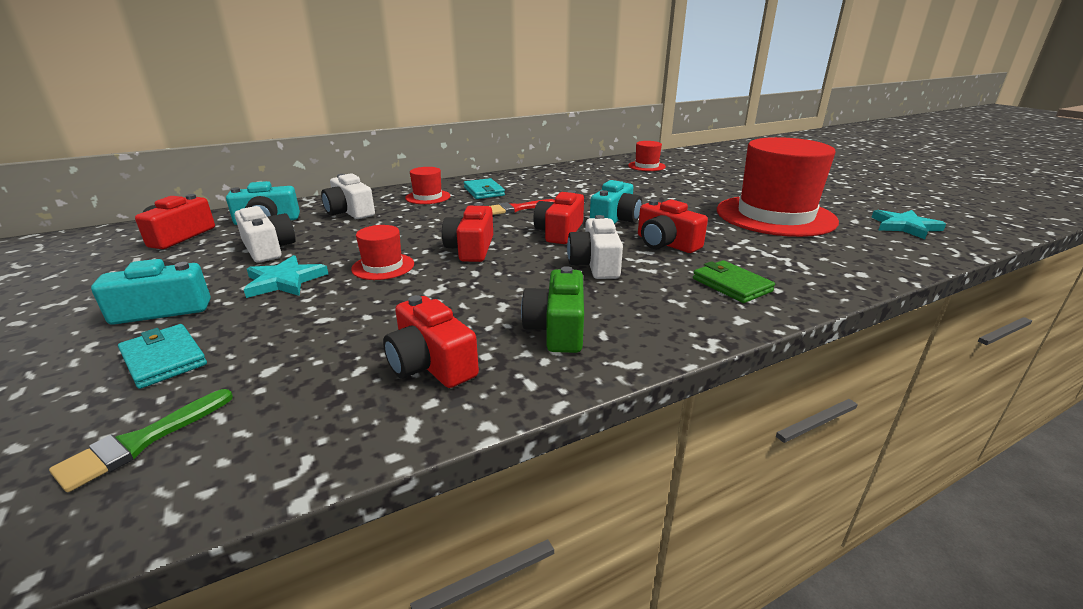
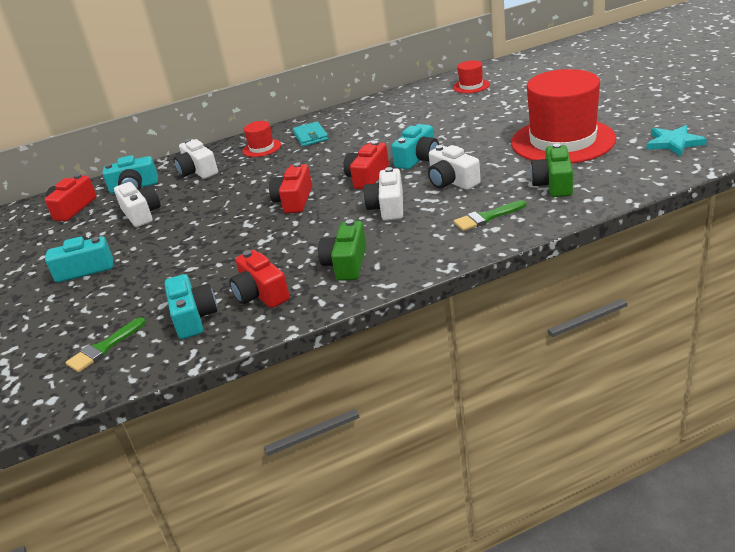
camera: 10 degrees right, 5 degrees up
(164, 359) = (98, 302): turquoise wallet -> none
(284, 281) = (159, 241): turquoise star -> none
(316, 395) = (193, 317): none -> turquoise camera
(383, 266) = (227, 223): red hat -> none
(517, 208) = (337, 154): red brush -> none
(666, 243) = (452, 181): red camera -> white camera
(731, 285) = (486, 217): green wallet -> green brush
(794, 255) = (553, 184): none -> green camera

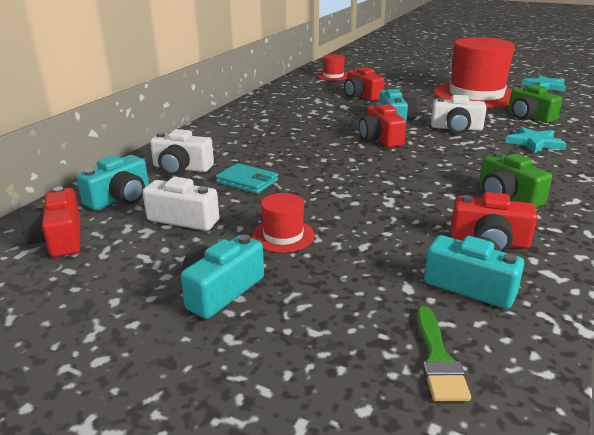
camera: 45 degrees left, 5 degrees down
(262, 148) = (221, 138): red hat -> red hat (283, 236)
(294, 200) = (349, 167): red camera -> red camera (361, 96)
(310, 136) = (257, 123): turquoise wallet -> turquoise wallet (247, 181)
(388, 207) = (446, 153): white camera -> none
(486, 217) = (534, 143): green brush -> turquoise star

